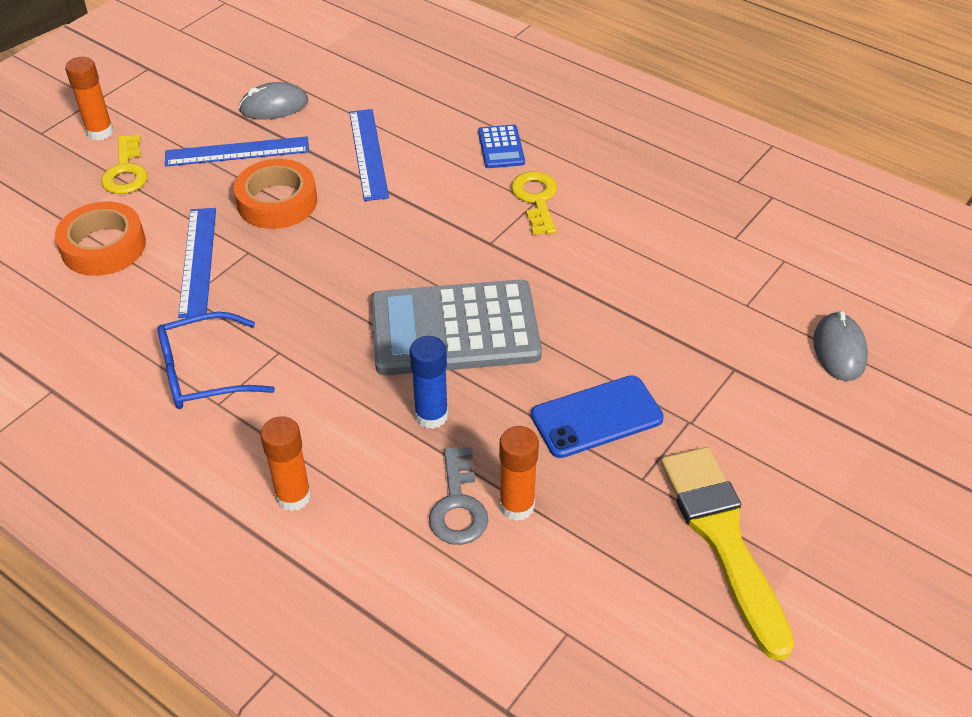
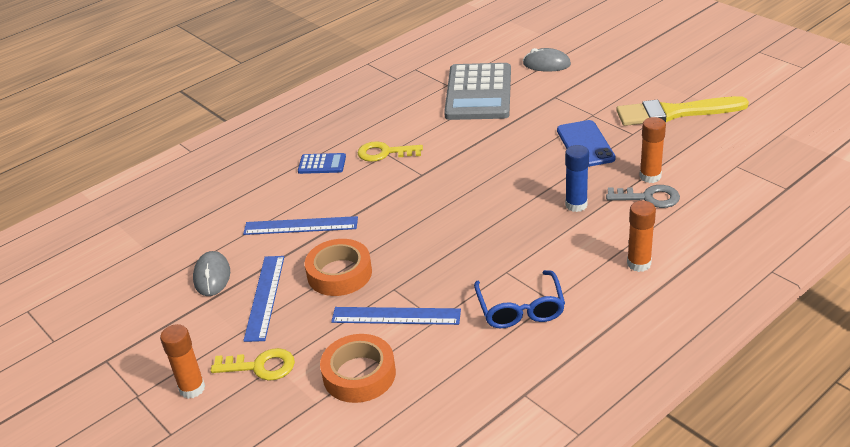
camera: 75 degrees left, 10 degrees down
(454, 329) = (501, 193): grey calculator -> grey calculator (478, 93)

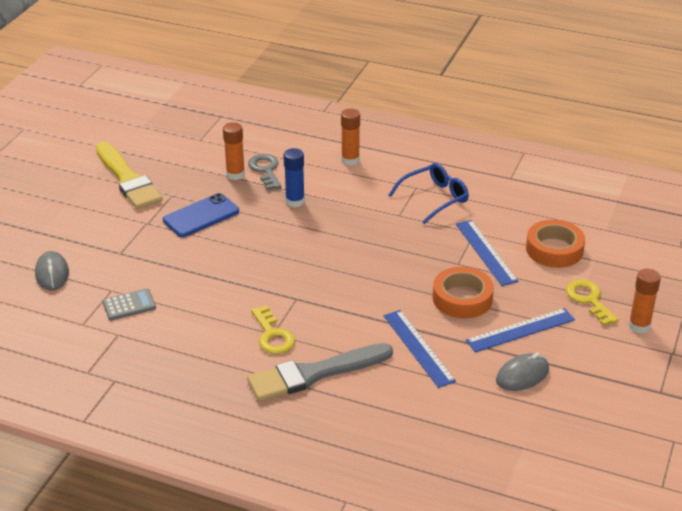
camera: 120 degrees left, 0 degrees up
(322, 164) = (314, 373): blue calculator -> grey brush
(478, 93) = (129, 305): grey calculator -> grey calculator, size x0.44

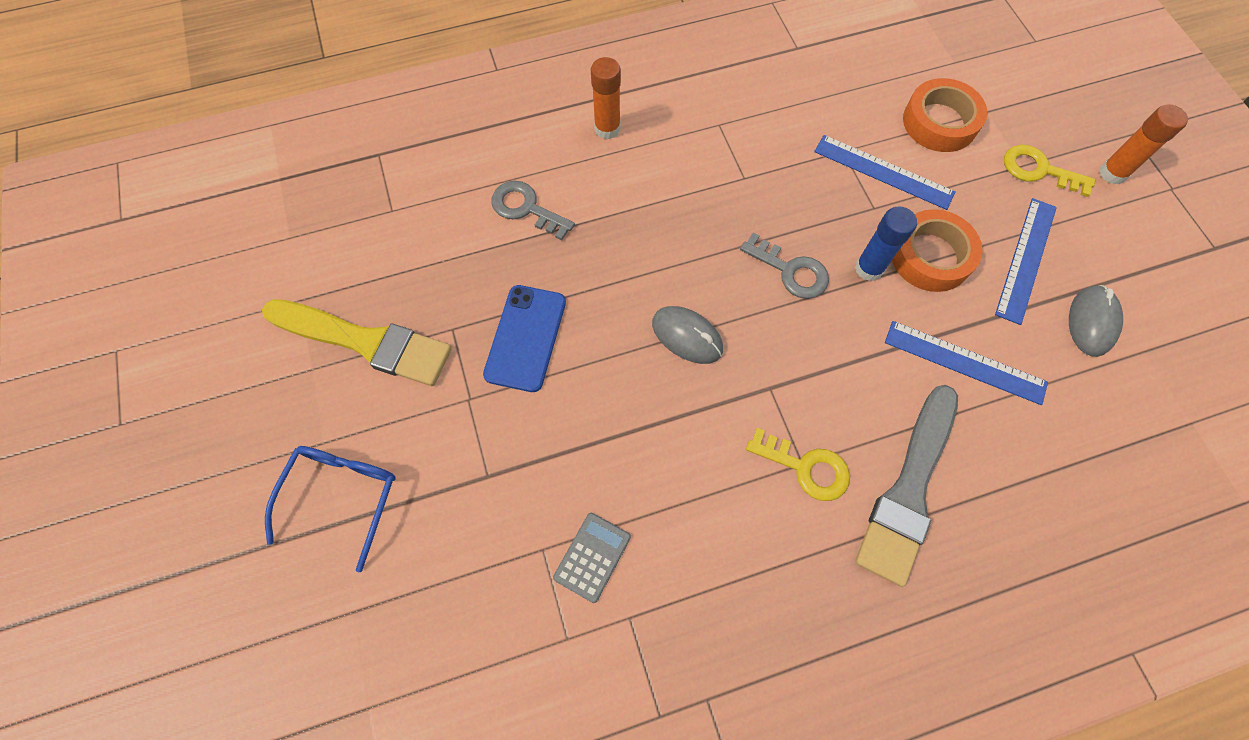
camera: 40 degrees left, 30 degrees up
(52, 273) = (434, 584): grey mouse -> grey mouse (687, 336)
(235, 174) = (497, 240): orange glue stick -> none
(295, 201) = (612, 235): blue glue stick -> blue glue stick (869, 268)
(371, 262) = (790, 270): none -> grey key
(435, 198) = (755, 127): blue glasses -> blue glasses (342, 495)

